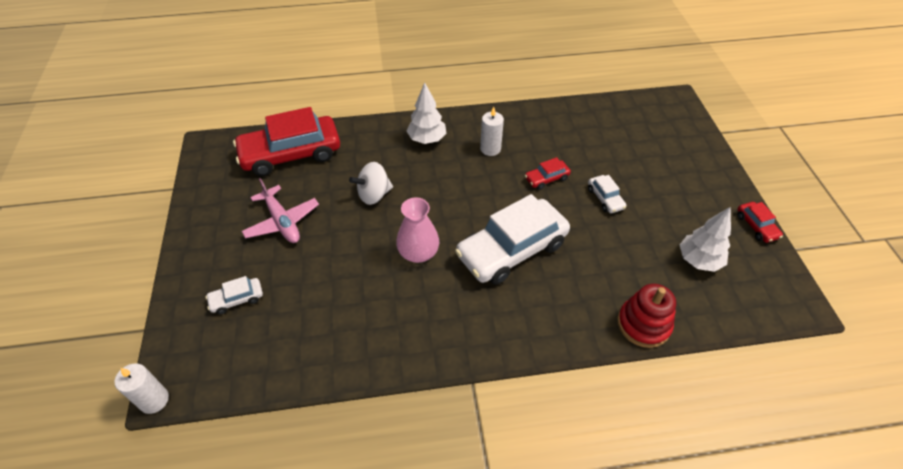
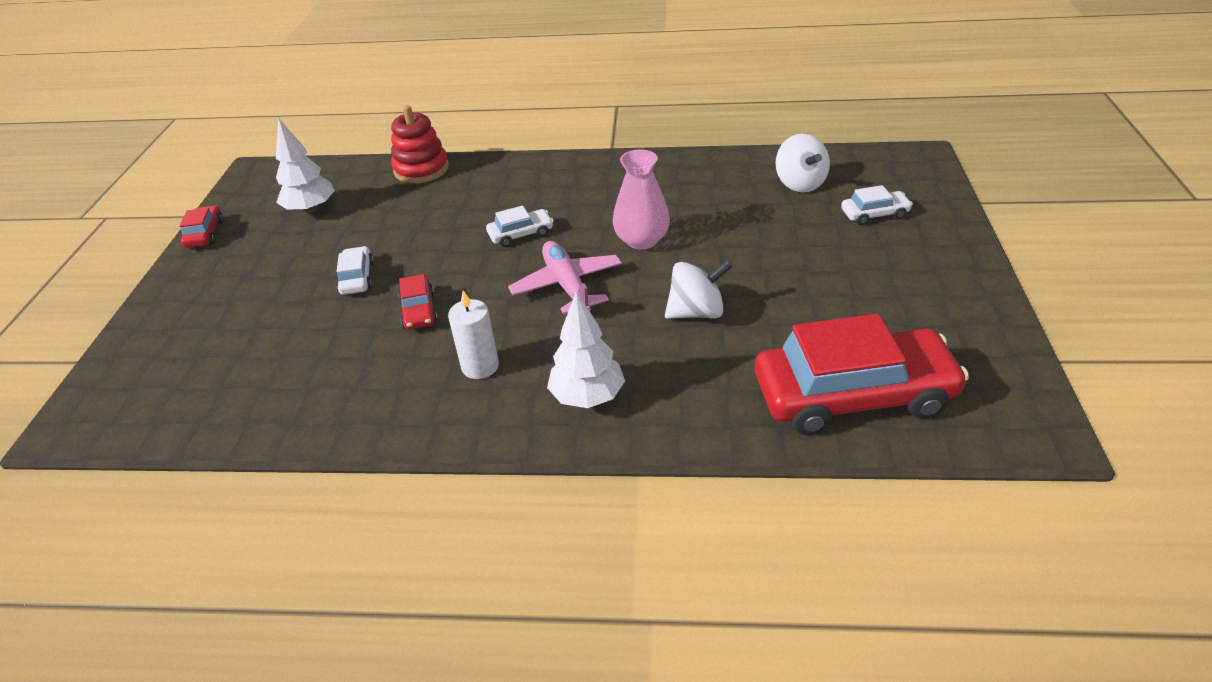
camera: 165 degrees left, 10 degrees down
(154, 400) = (929, 152): white candle -> none
(282, 222) = (839, 288): pink plane -> pink plane (567, 285)
(290, 335) = (800, 183): none -> white spinning top
(511, 250) = (521, 234): white car -> white car, size x0.43
(546, 178) = (419, 311): red car -> red car turned 90 degrees clockwise

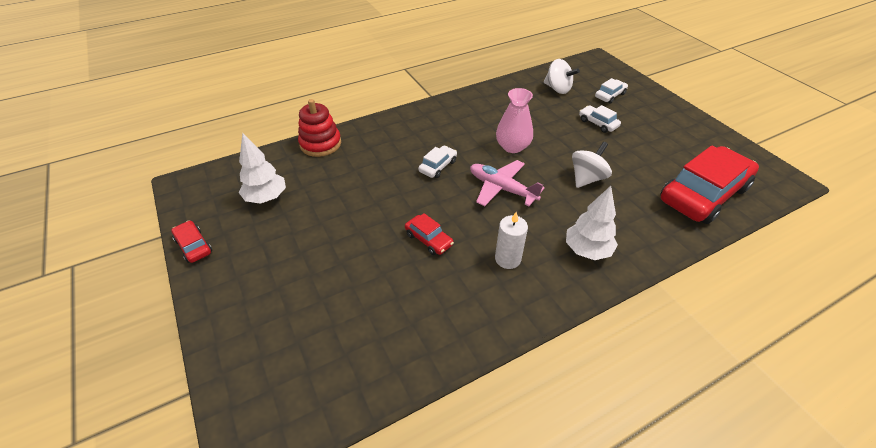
camera: 35 degrees left, 5 degrees up
(357, 278) = (360, 234): white car -> white car (598, 123)

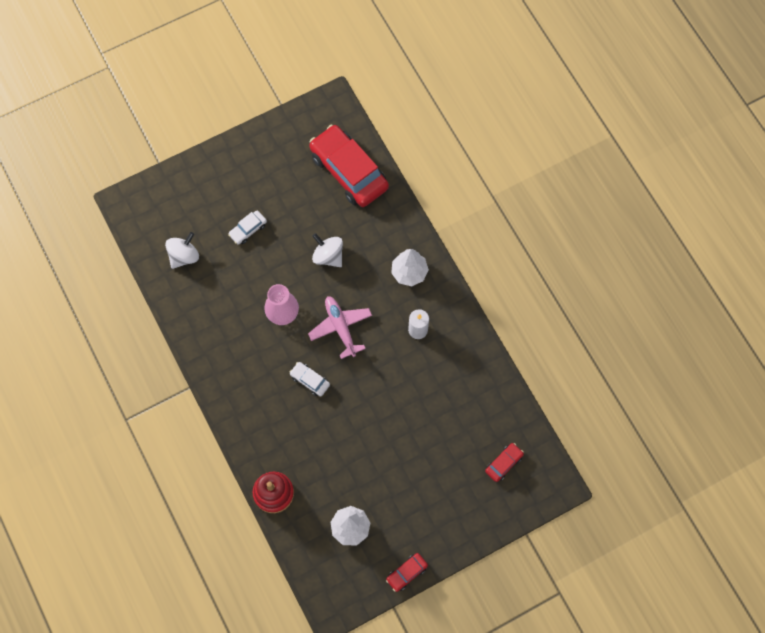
camera: 90 degrees left, 25 degrees up
(428, 239) = (399, 387): red car -> red car (503, 463)
(501, 188) = (340, 327): pink plane -> pink plane turned 120 degrees clockwise
(610, 95) = (199, 207): white car -> none

